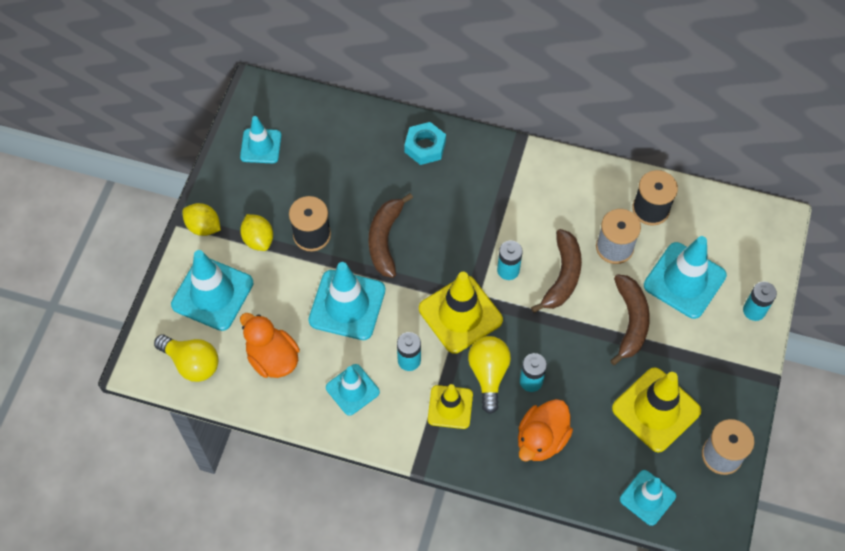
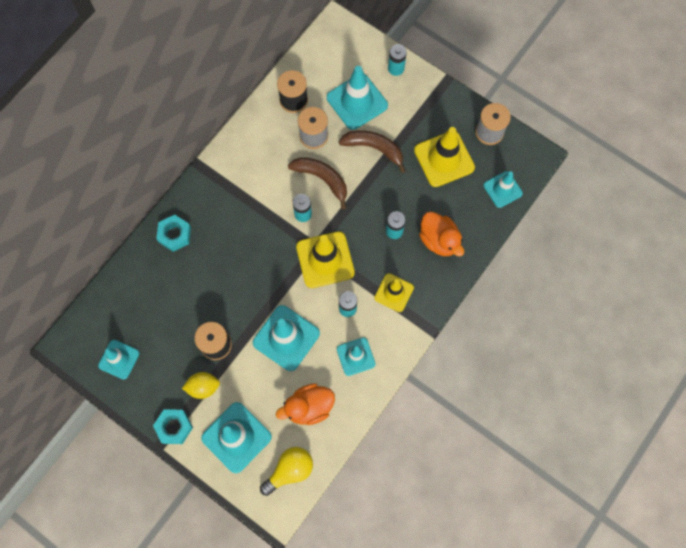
camera: 70 degrees left, 10 degrees up
(203, 227) = (174, 427): yellow lemon -> turquoise nut
(385, 240) = (242, 292): brown banana -> none
(488, 374) = (379, 257): yellow light bulb -> none

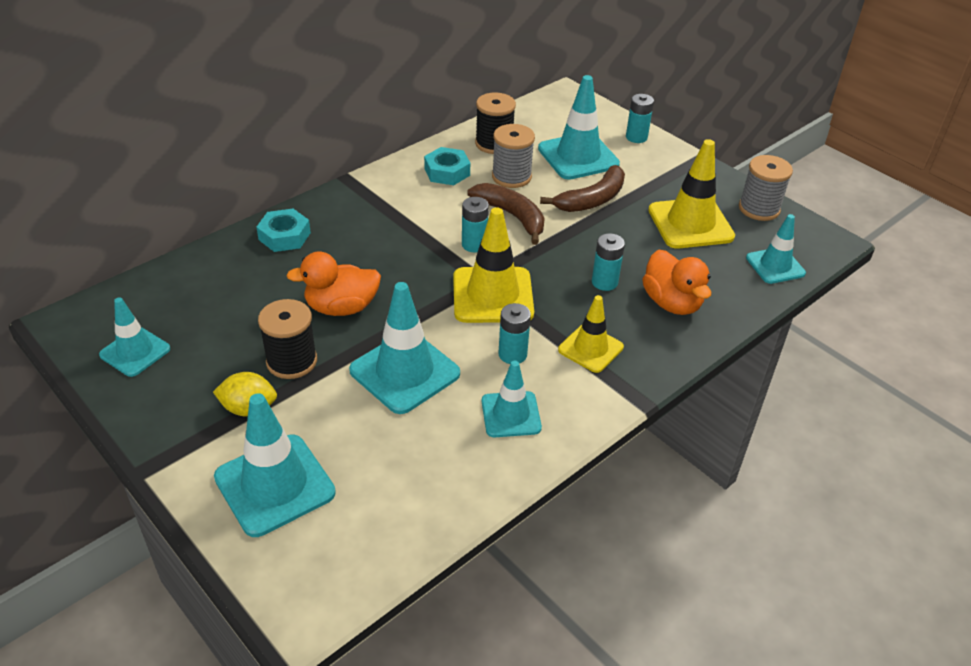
camera: 10 degrees right, 30 degrees down
(174, 427) = (177, 451): turquoise nut -> turquoise nut (447, 172)
(290, 470) = (349, 552): yellow light bulb -> none
(309, 407) = (413, 467): orange duck -> orange duck (341, 307)
(374, 148) = (592, 199): brown banana -> brown banana turned 105 degrees clockwise

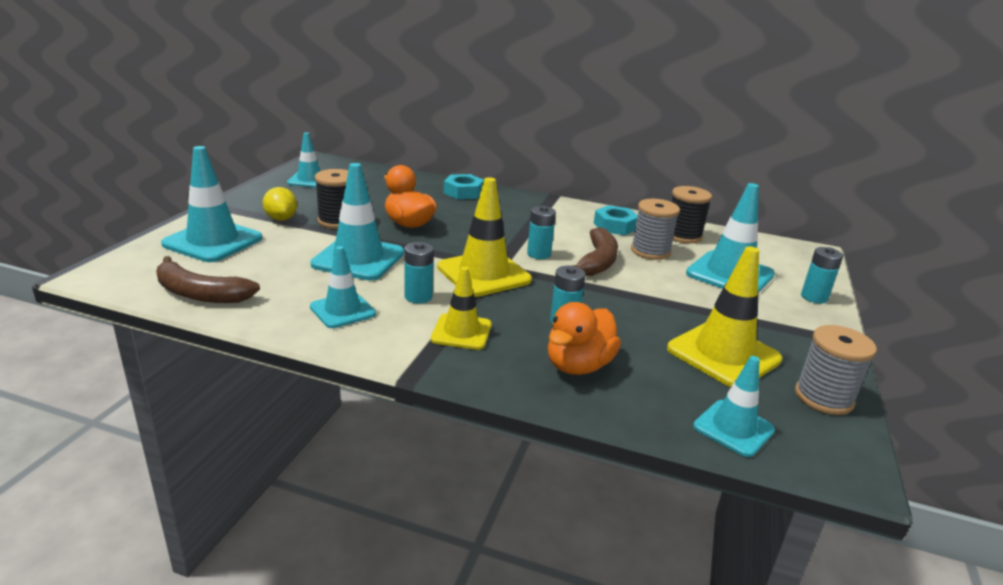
camera: 60 degrees right, 15 degrees down
(592, 199) = (677, 293): brown banana -> brown banana (200, 294)

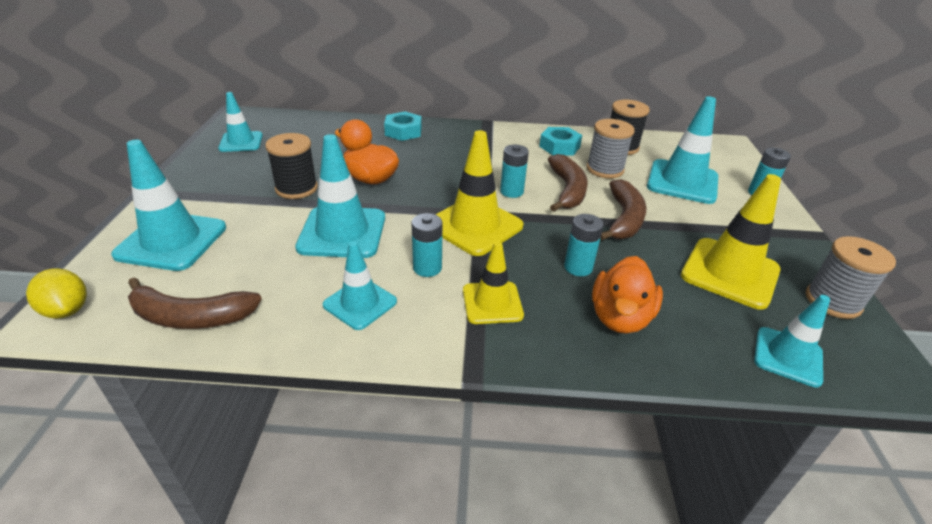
camera: 15 degrees left, 10 degrees up
(281, 219) = (235, 196): yellow lemon -> yellow lemon (67, 310)
(640, 293) = (624, 219): none -> brown banana

